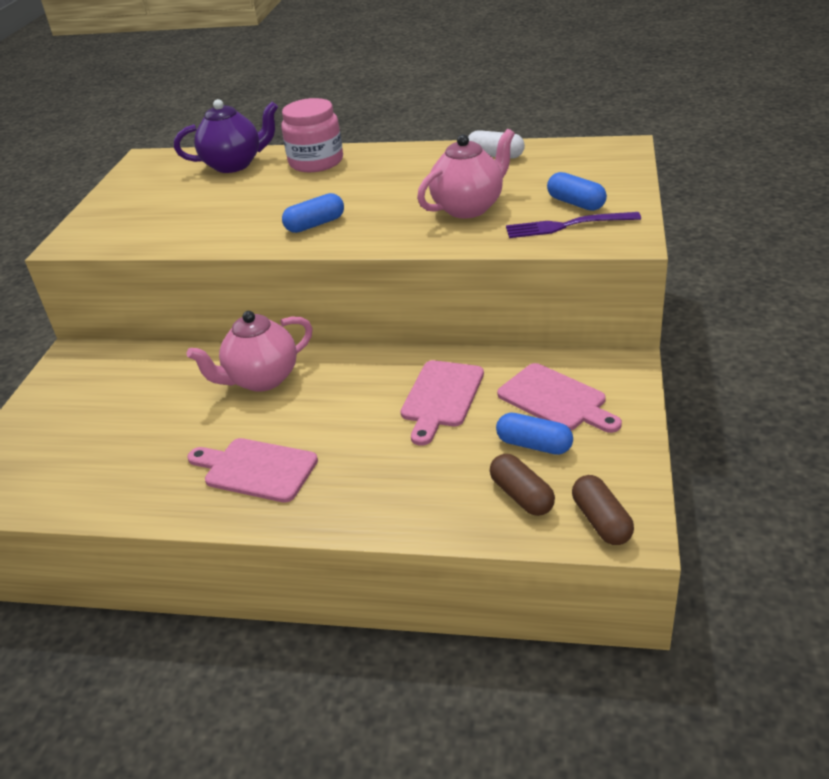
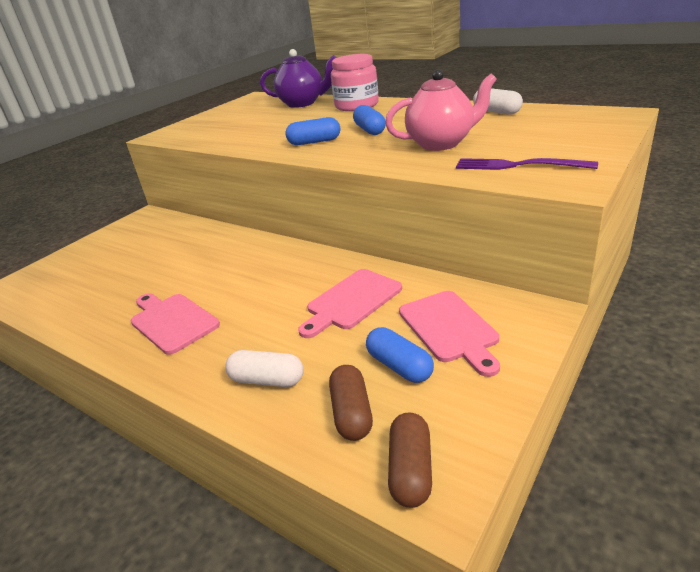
camera: 25 degrees right, 5 degrees down
(262, 379) = (236, 256): pink teapot -> none
(419, 493) = (267, 380): none -> white capsule
(576, 203) = (541, 150): blue capsule -> blue capsule (370, 130)

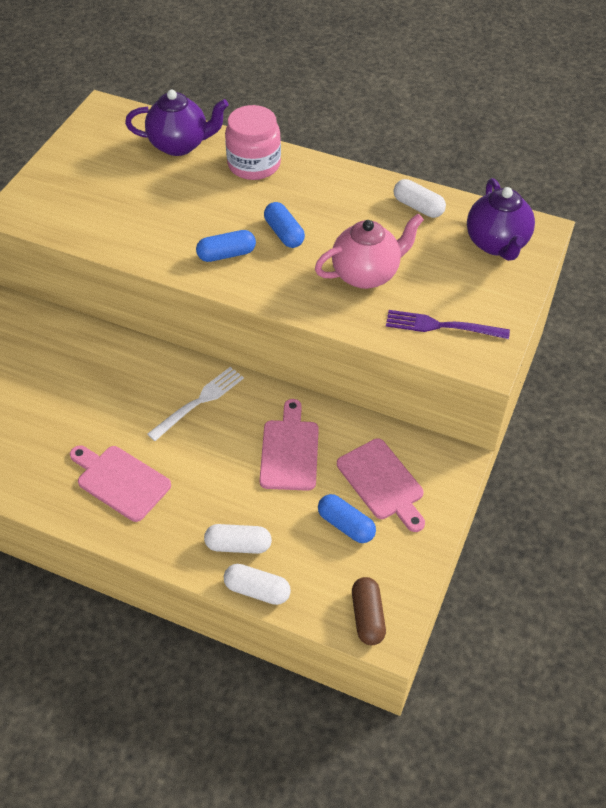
camera: 15 degrees left, 20 degrees up
(272, 427) = (257, 590): none -> white capsule
(275, 266) = (199, 401): none -> white fork
(351, 301) = (290, 451): pink cutting board -> pink cutting board turned 150 degrees clockwise
(352, 413) = (316, 573): brown capsule -> none
(576, 122) = (496, 244): none -> purple teapot

